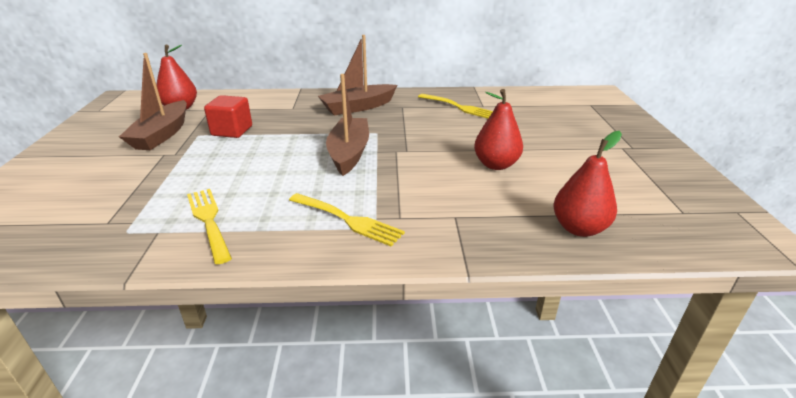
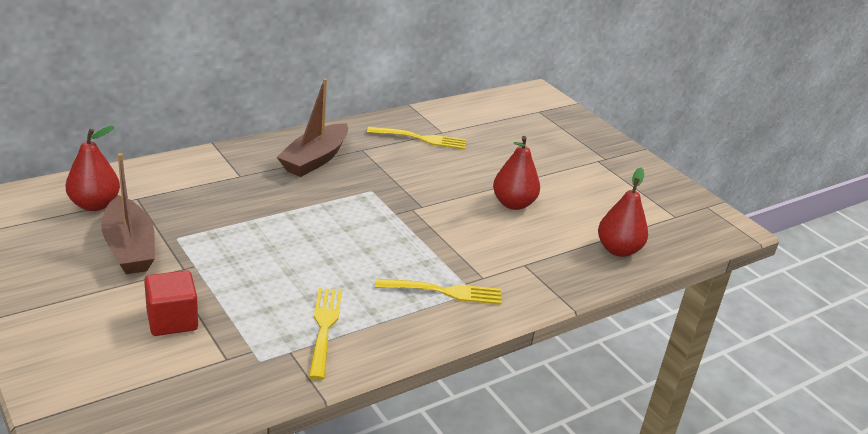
camera: 35 degrees left, 0 degrees up
(209, 221) = (324, 328): yellow fork -> yellow fork turned 60 degrees clockwise
(232, 131) = (209, 223): red cube -> red cube (172, 320)
(349, 153) = (370, 222): brown boat -> none

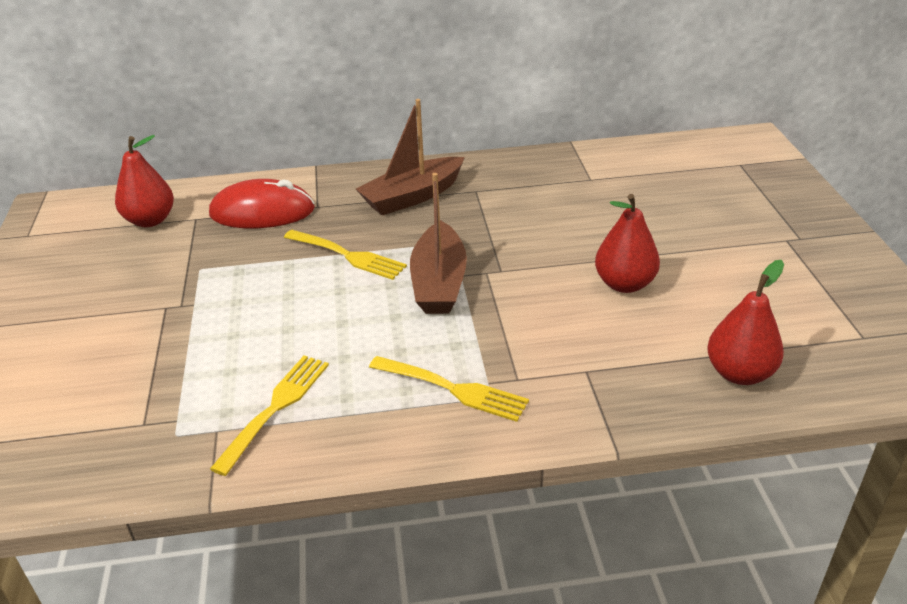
camera: 30 degrees right, 5 degrees up
(129, 248) = (147, 273): brown boat -> brown boat (439, 282)
(172, 320) = (124, 364): red cube -> none
(195, 185) = (262, 212): none -> red mouse
(421, 139) = (557, 185): yellow fork -> yellow fork (348, 255)

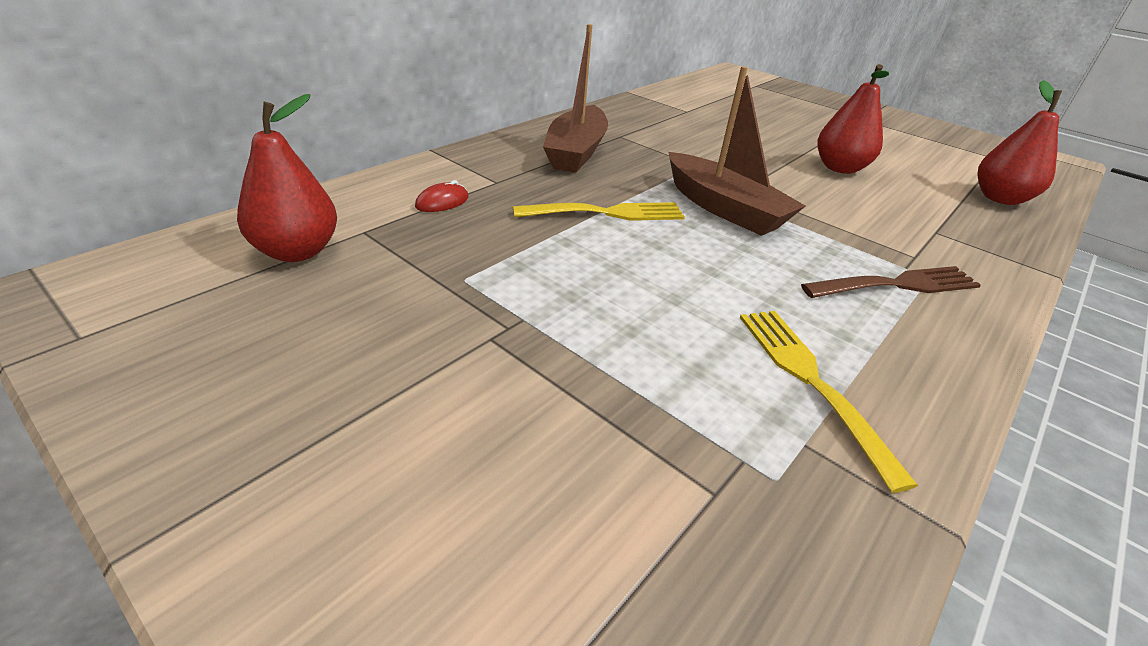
camera: 45 degrees left, 0 degrees up
(262, 212) = (442, 202): red mouse -> red mouse, size x0.41
(453, 389) = (897, 285): yellow fork -> brown fork

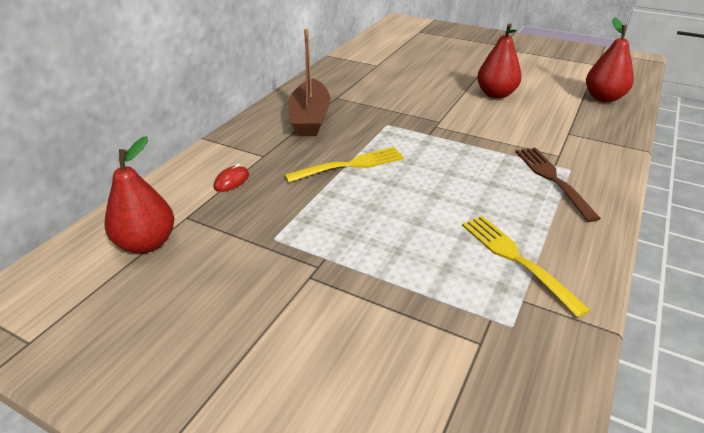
camera: 10 degrees left, 0 degrees up
(724, 208) = (428, 144): brown boat -> none
(897, 285) = (552, 179): brown fork -> brown fork turned 75 degrees counterclockwise

